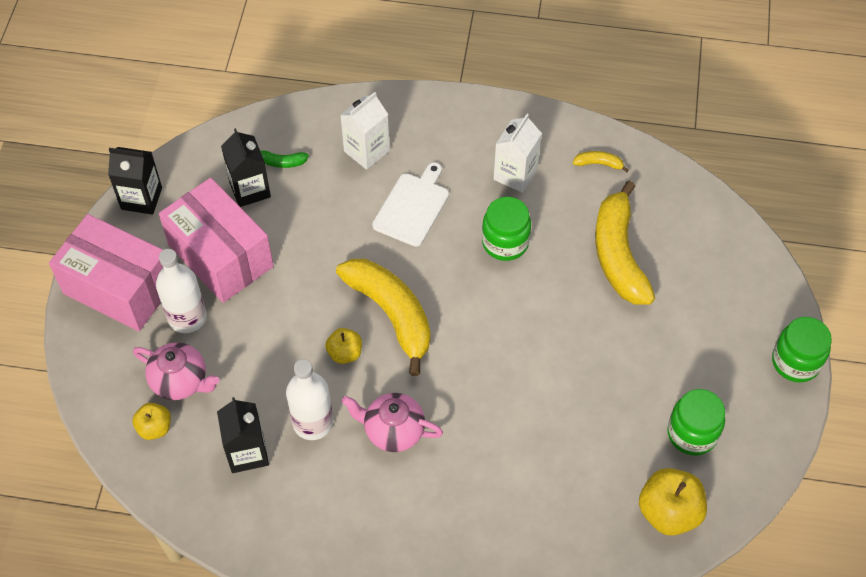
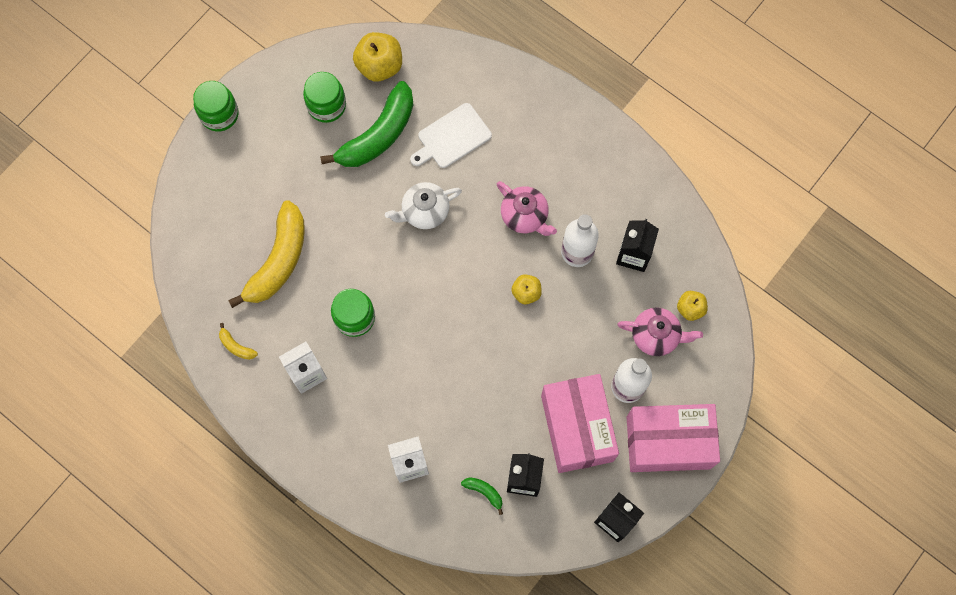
camera: 150 degrees left, 15 degrees up
(119, 288) = (668, 442): pink box -> pink box turned 60 degrees counterclockwise
(180, 381) = (656, 336): pink teapot -> pink teapot turned 135 degrees clockwise
(391, 314) = (475, 305): yellow banana -> none
(412, 207) = (405, 389): white cutting board -> white cutting board (452, 137)
(505, 378) = (424, 211): none -> white teapot
(612, 432) = (378, 135): none -> green banana

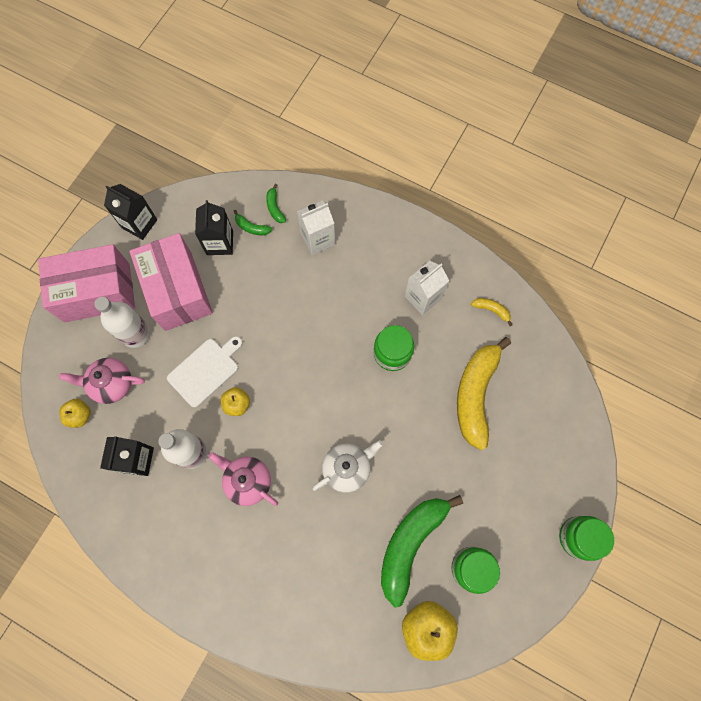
camera: 170 degrees right, 0 degrees up
(452, 137) = (334, 555): white cutting board -> white cutting board (205, 370)
(453, 513) = (275, 207): none -> green banana

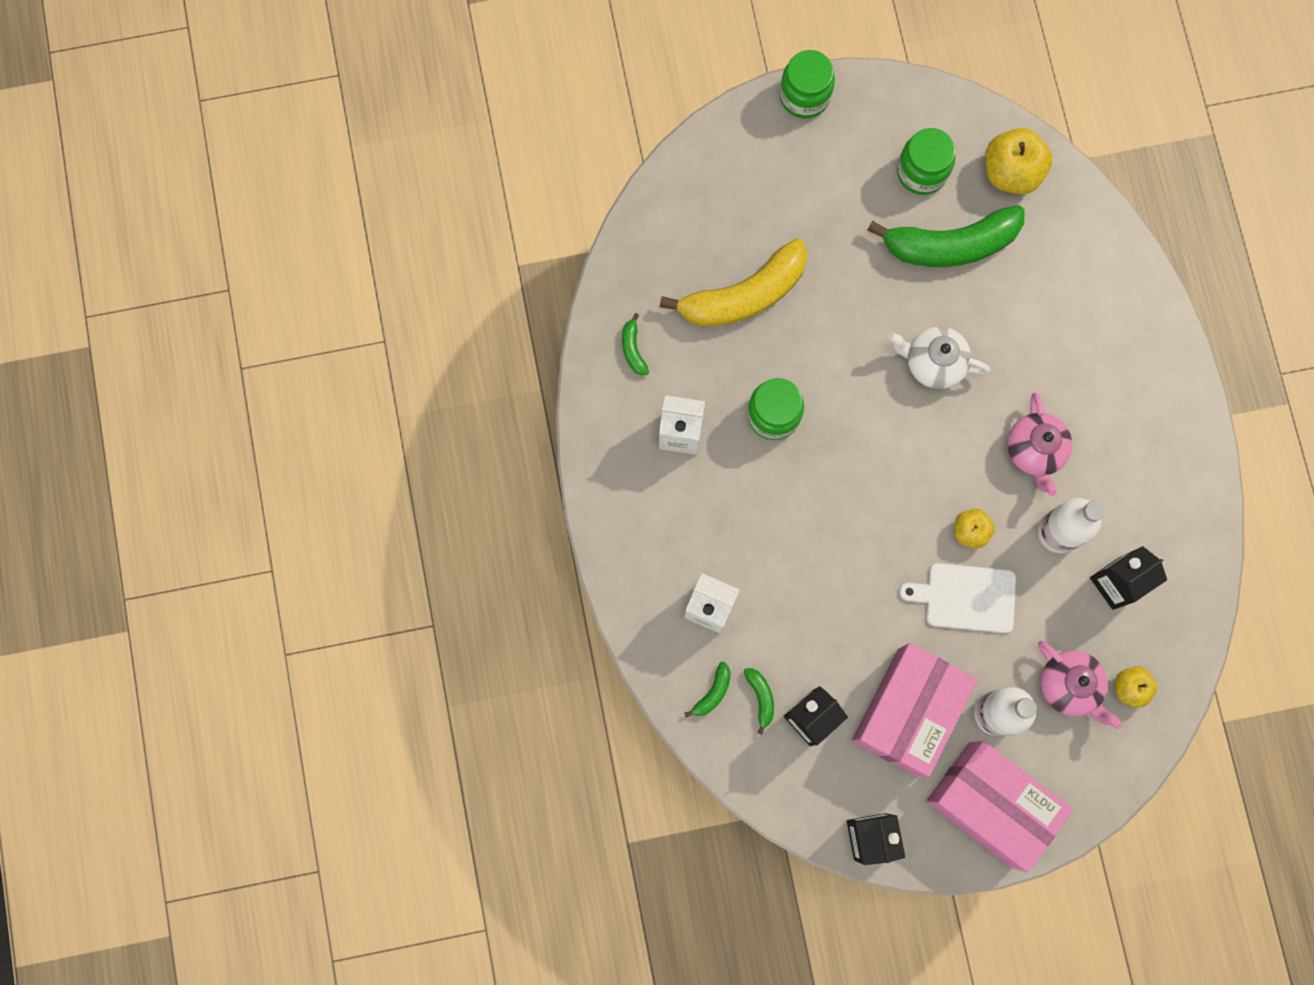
camera: 130 degrees left, 5 degrees up
(491, 310) = (633, 349): yellow banana -> green banana

